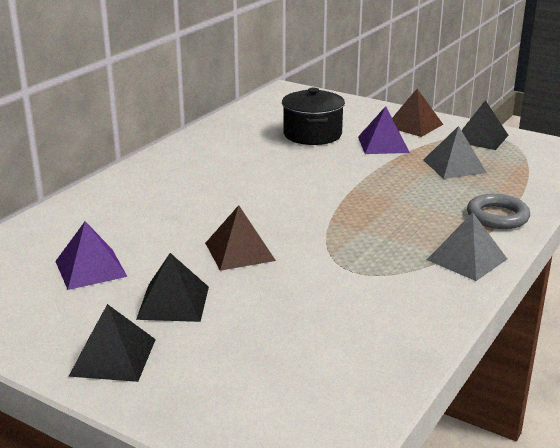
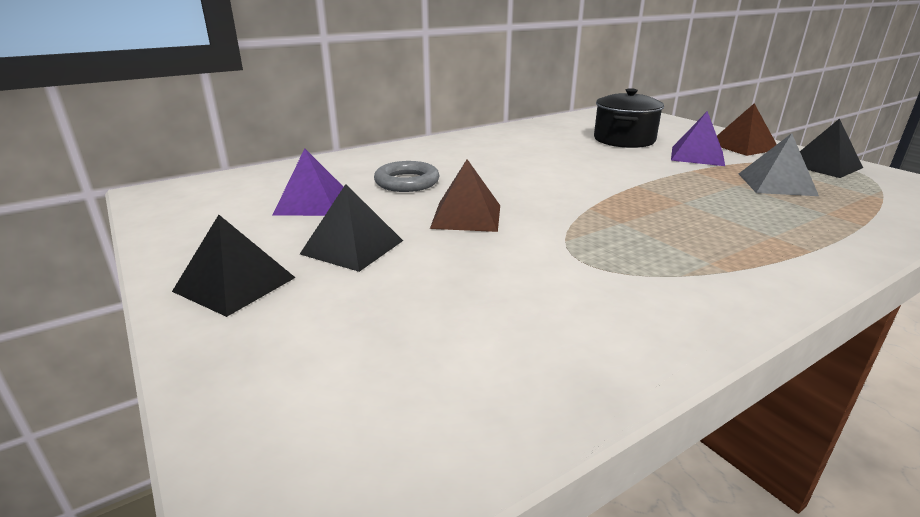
camera: 25 degrees right, 0 degrees up
(467, 259) = (749, 279): grey pyramid -> none
(497, 216) = (817, 240): grey ring -> grey ring (407, 182)

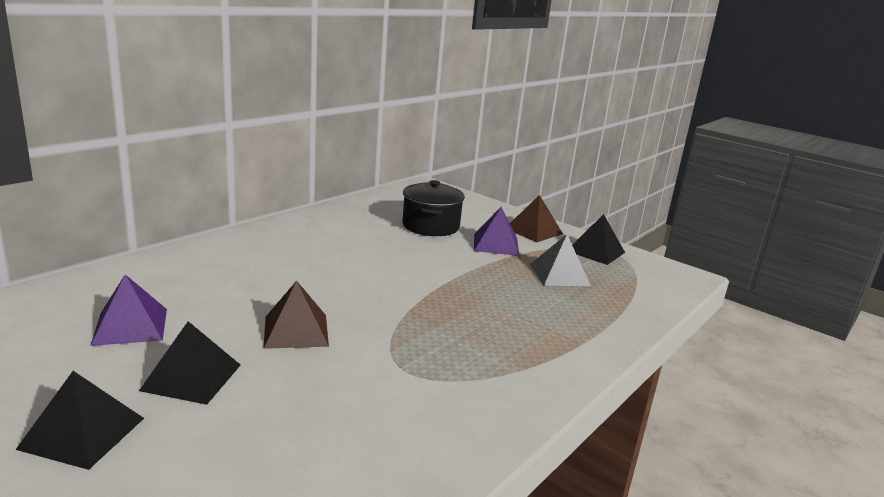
camera: 20 degrees left, 5 degrees down
(407, 182) = (226, 292): grey ring -> none

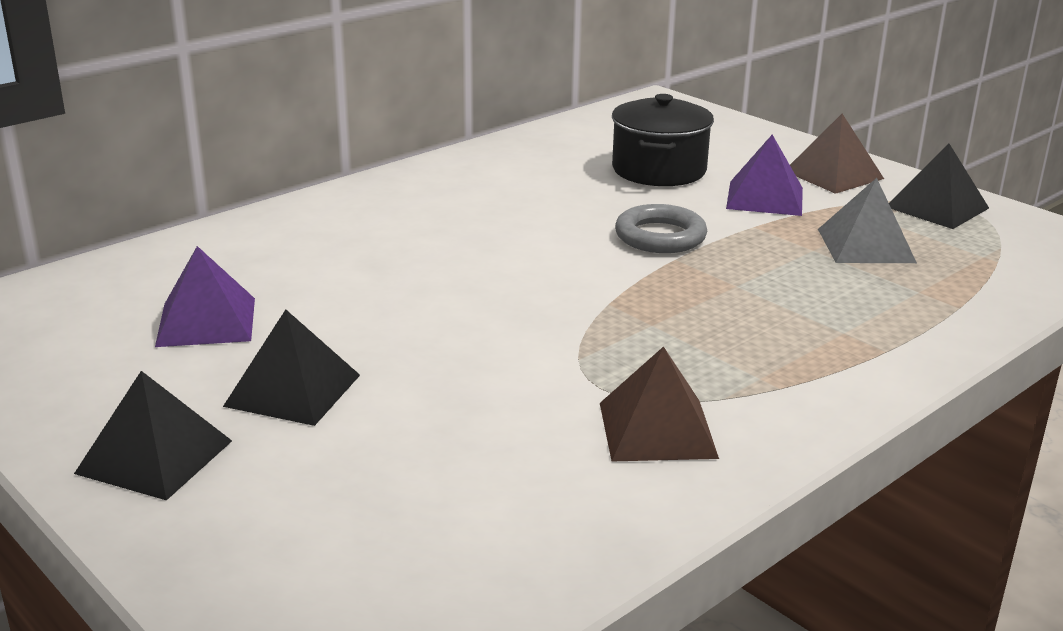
camera: 10 degrees right, 5 degrees up
(296, 331) = (440, 329): brown pyramid -> brown pyramid (657, 430)
(435, 268) = (660, 236): none -> grey ring

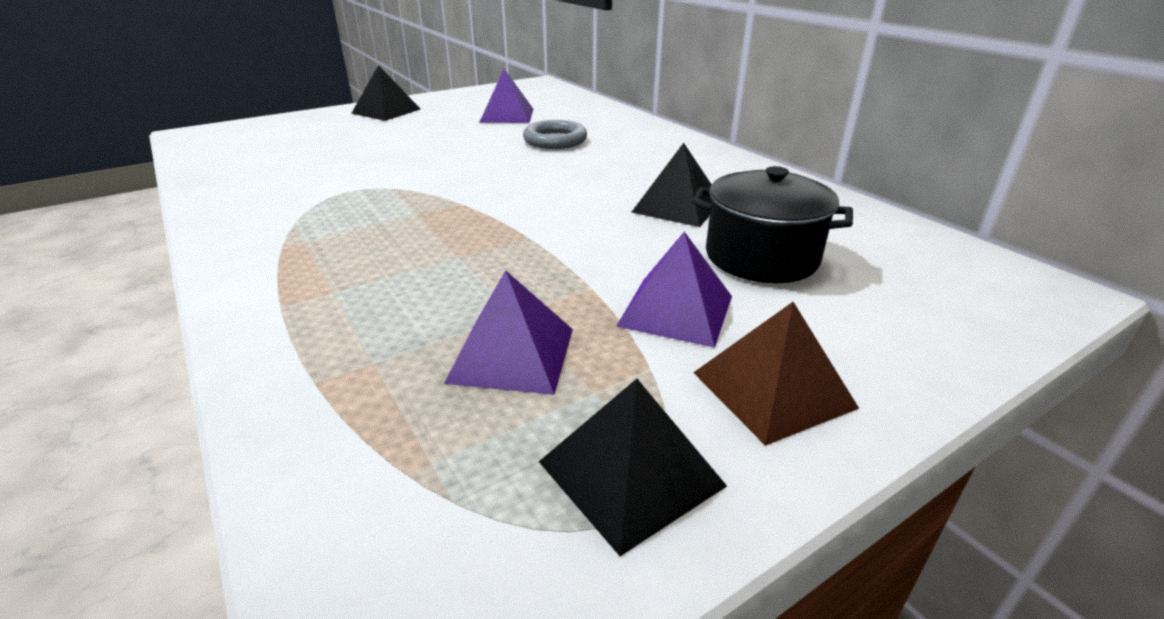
camera: 100 degrees right, 5 degrees up
(292, 390) = (420, 129): black pyramid -> black pyramid (677, 206)
(657, 430) = (283, 200): brown pyramid -> none
(660, 236) = (578, 236): grey ring -> grey ring (555, 140)
(865, 245) = (512, 354): grey pyramid -> purple pyramid

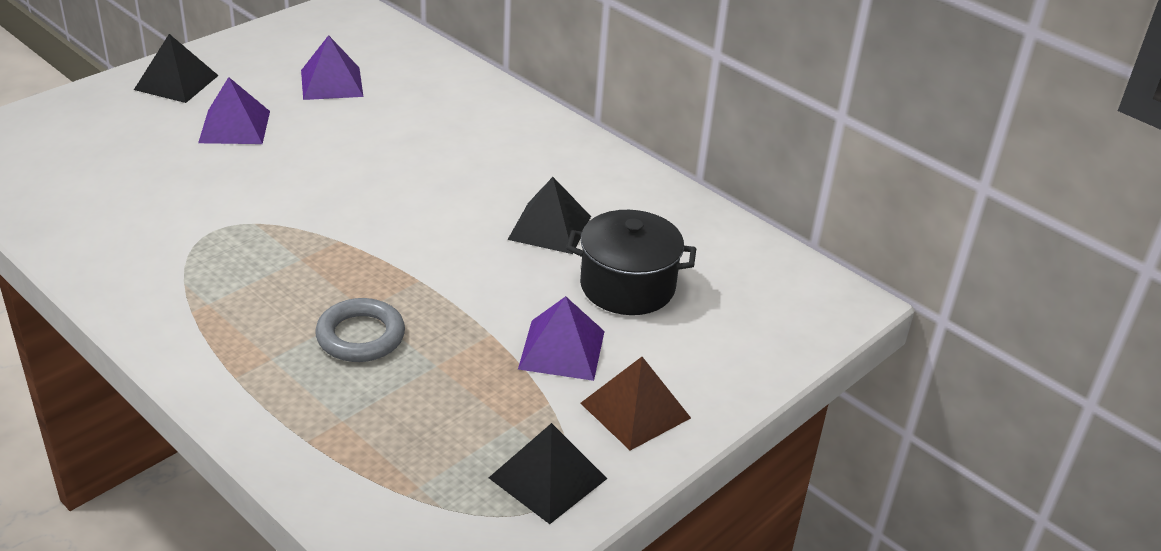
camera: 15 degrees left, 5 degrees up
(512, 354) = (445, 402): purple pyramid -> purple pyramid (234, 126)
(555, 140) = (403, 130): grey ring -> grey ring (360, 336)

